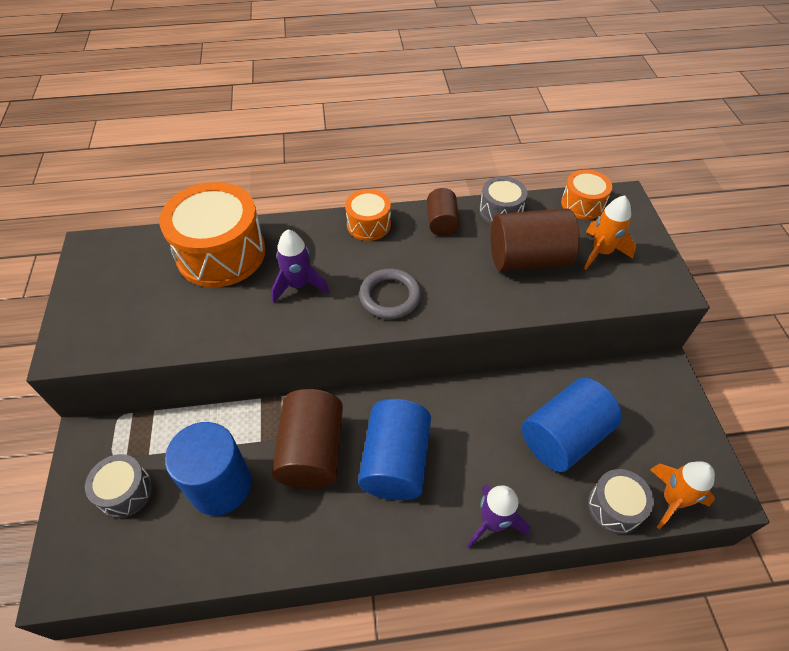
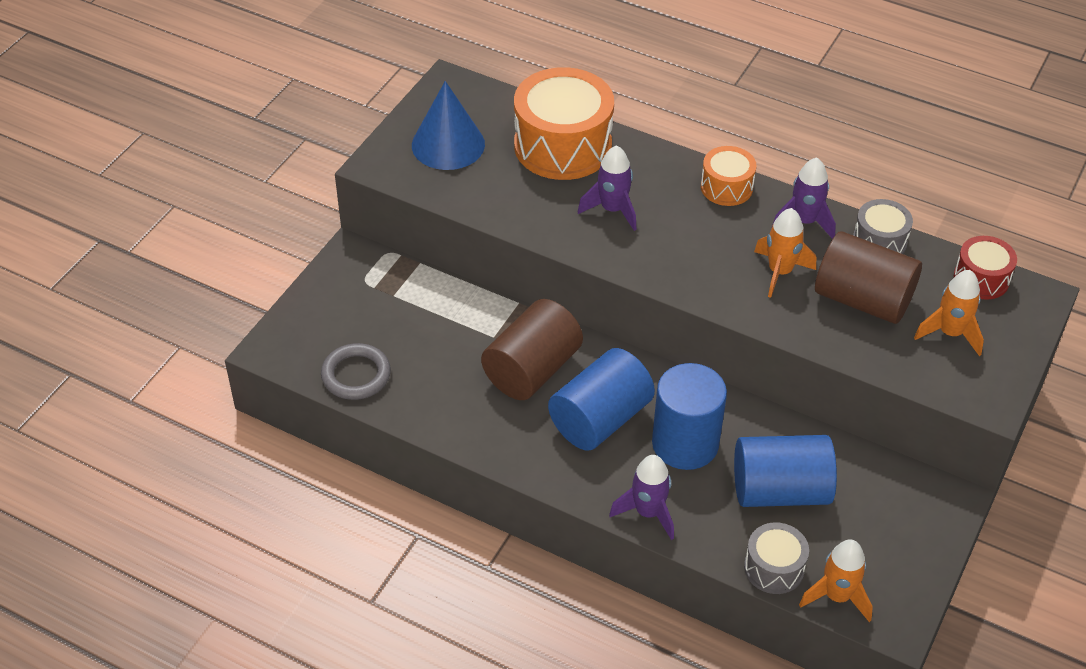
camera: 35 degrees right, 5 degrees down
(121, 300) = (448, 144): none -> blue cone
(125, 492) = (357, 313): grey drum -> none
(220, 485) = (436, 352): blue cylinder -> blue cylinder (685, 443)
(390, 296) = (690, 262): grey ring -> grey ring (356, 375)
(441, 223) = (804, 222): brown cylinder -> purple rocket
(458, 269) = (780, 272): none -> orange rocket
(582, 204) = (981, 279): orange drum -> red drum

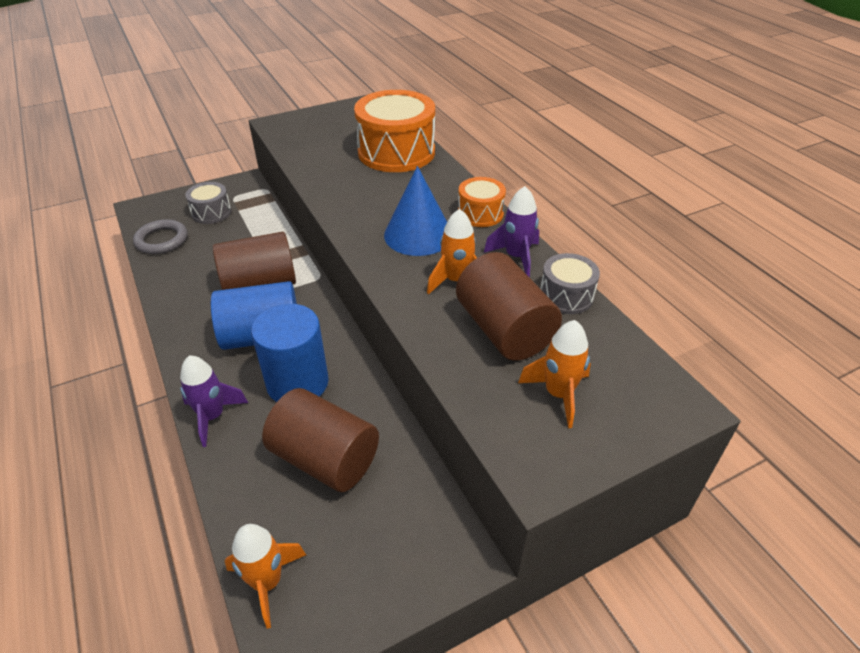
camera: 35 degrees right, 5 degrees down
(448, 144) = (328, 128): blue cone -> blue cone (418, 234)
(612, 210) = (382, 195): purple rocket -> none
(774, 568) = (247, 520): grey drum -> grey drum (211, 212)
(780, 490) = (325, 458): blue cylinder -> brown cylinder
(981, 279) = (636, 364): red drum -> none

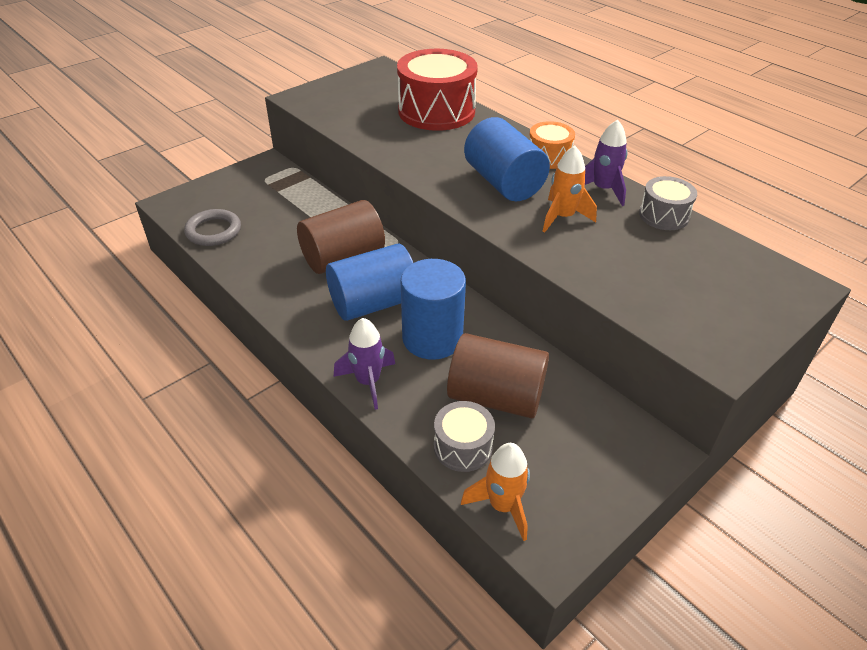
camera: 15 degrees left, 0 degrees up
(211, 212) = (250, 197): grey drum -> grey drum (463, 447)
(396, 152) = (436, 111): orange drum -> red drum
(418, 234) = (503, 183): blue cone -> blue cylinder
(504, 330) = (628, 251): brown cylinder -> none
(558, 394) = (702, 294): orange rocket -> none

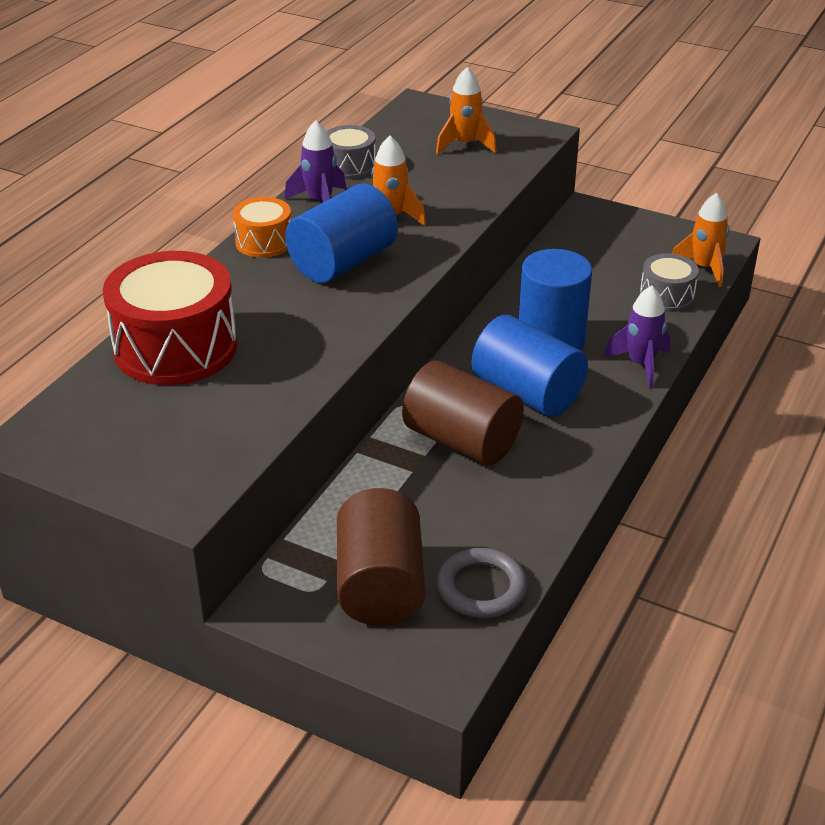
camera: 110 degrees left, 5 degrees down
(496, 397) = (597, 290): brown cylinder -> brown cylinder (380, 585)
(697, 293) = (465, 145): none -> orange rocket

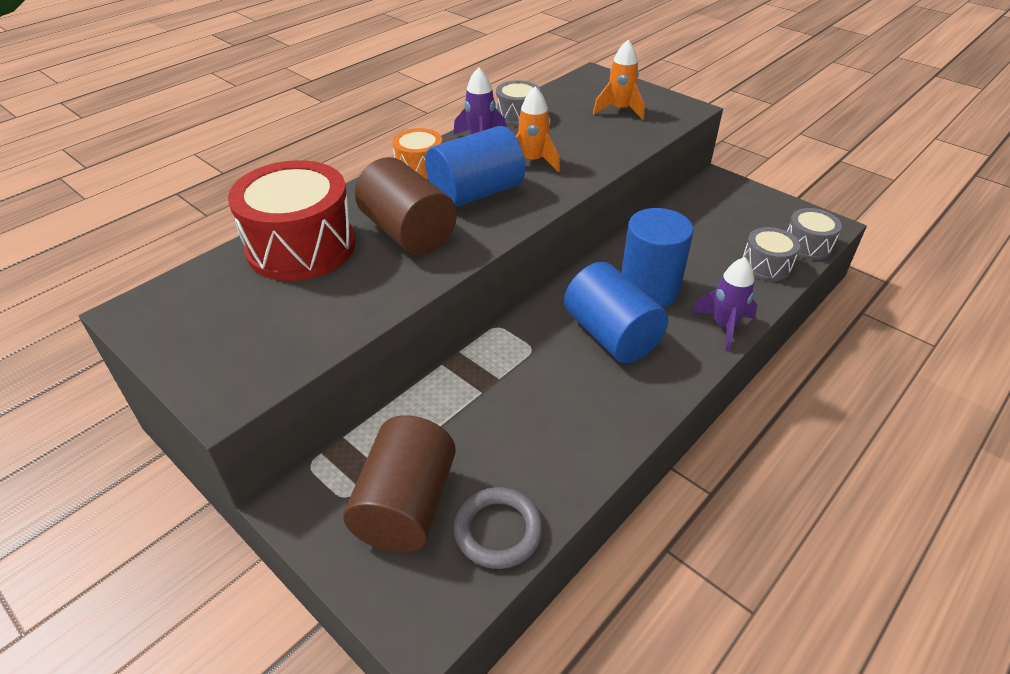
camera: 15 degrees right, 5 degrees up
(462, 440) = (536, 370): brown cylinder -> brown cylinder (408, 232)
(704, 268) = (807, 245): orange rocket -> grey drum

